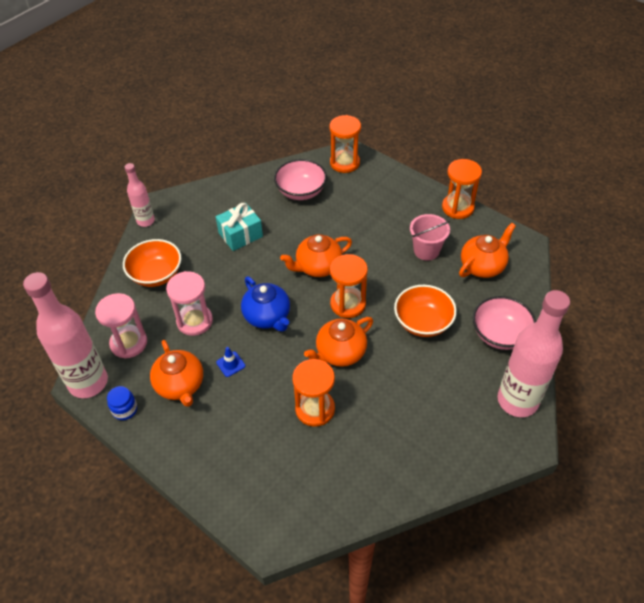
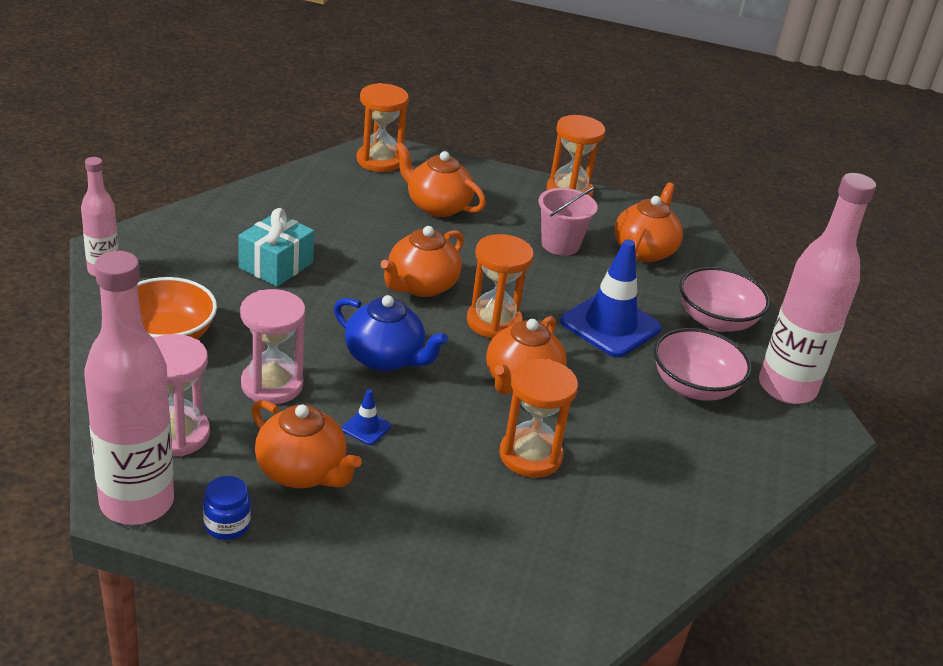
camera: 30 degrees left, 15 degrees down
(301, 191) = (336, 201): pink bowl -> pink bowl (694, 386)
(361, 205) = (437, 206): none -> orange teapot
(423, 322) = (610, 325): orange bowl -> blue traffic cone

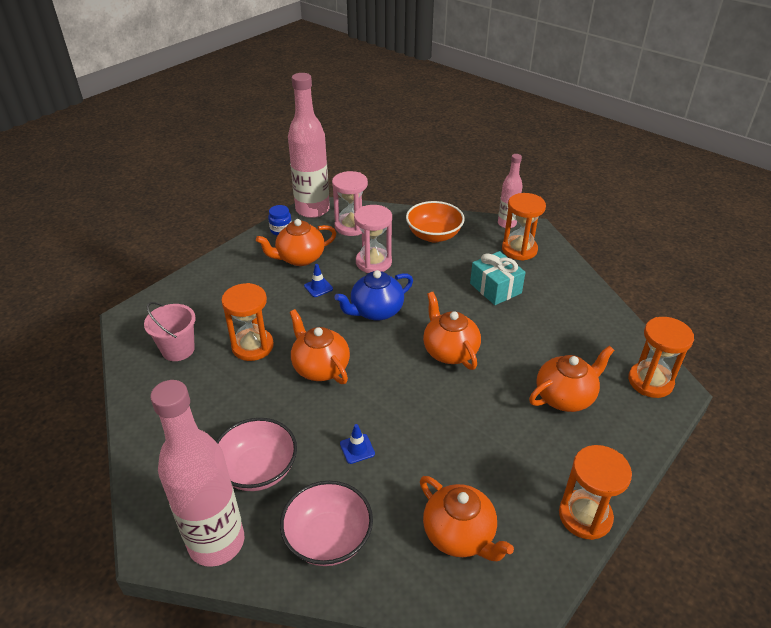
camera: 120 degrees right, 5 degrees up
(494, 322) = (391, 376): orange hourglass -> orange hourglass (519, 250)
(560, 244) = (486, 464): pink bucket -> pink bucket (178, 349)
(610, 325) = (357, 449): blue traffic cone -> blue traffic cone, size x0.42

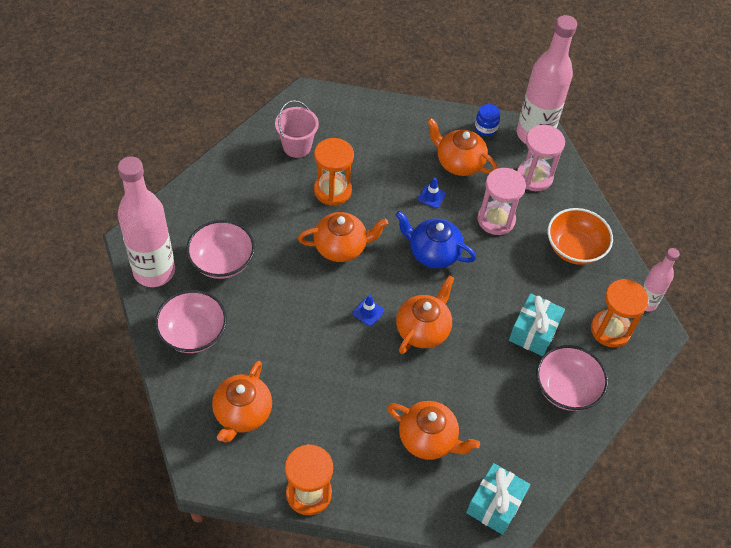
camera: 55 degrees right, 15 degrees up
(320, 367) = (341, 247): orange teapot -> orange teapot turned 60 degrees clockwise
(357, 449) = (278, 313): blue traffic cone -> blue traffic cone (368, 312)
(559, 294) = (566, 389): none -> pink bowl
(650, 381) = (495, 504): orange hourglass -> turquoise gift

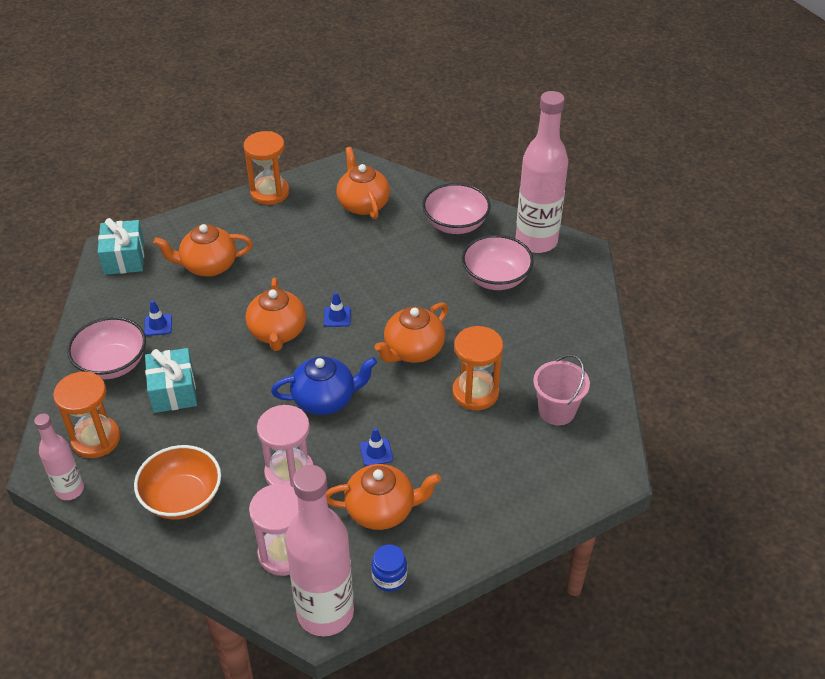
camera: 145 degrees right, 10 degrees down
(509, 403) = (158, 325): none -> blue traffic cone

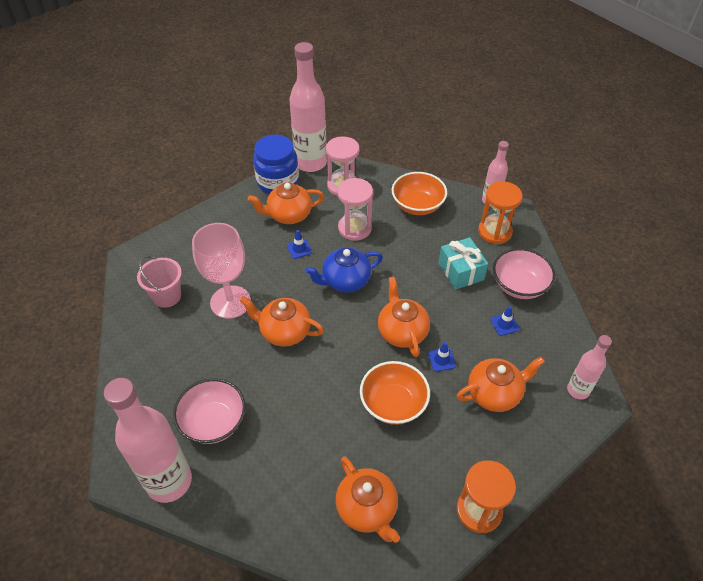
camera: 170 degrees right, 5 degrees up
(124, 258) = (578, 390): turquoise gift -> pink bottle
(313, 270) = (393, 404): none -> orange bowl
(337, 317) = (356, 355): blue traffic cone -> blue traffic cone (441, 359)
(389, 577) = (278, 182): blue jar -> blue jar, size x2.06
(413, 350) = (284, 331): orange teapot -> orange teapot turned 105 degrees counterclockwise
(455, 224) = (258, 493): pink bowl -> none
(475, 393) = (230, 302): orange hourglass -> pink goblet

